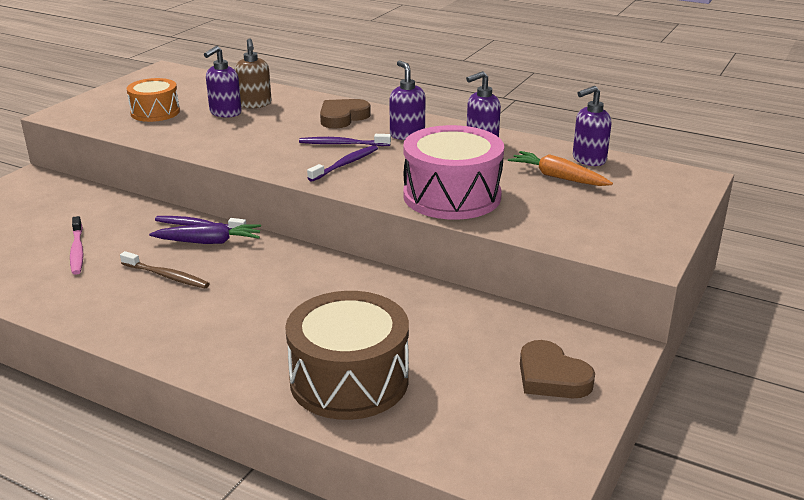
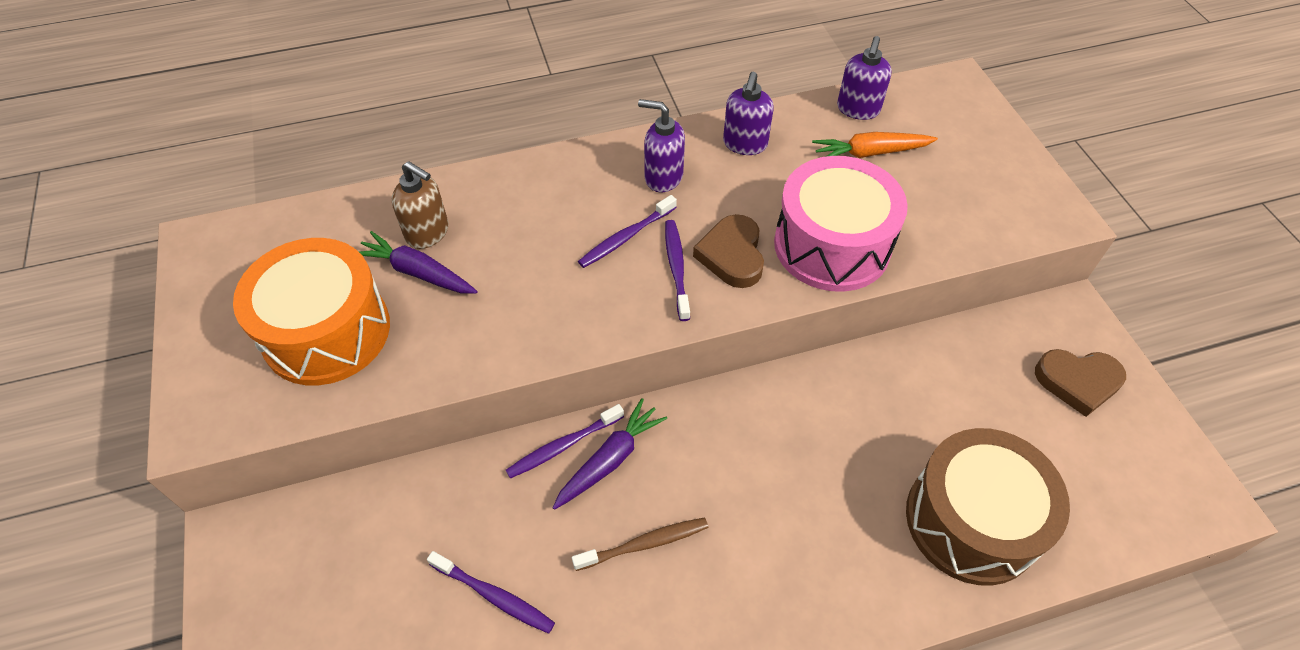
camera: 45 degrees left, 25 degrees up
(77, 251) = (494, 596): pink toothbrush -> purple toothbrush
(155, 112) = (326, 332): orange drum -> orange drum, size x1.68
(225, 113) = (418, 272): purple soap dispenser -> purple carrot
(342, 117) = (560, 191): brown heart -> brown heart (732, 255)

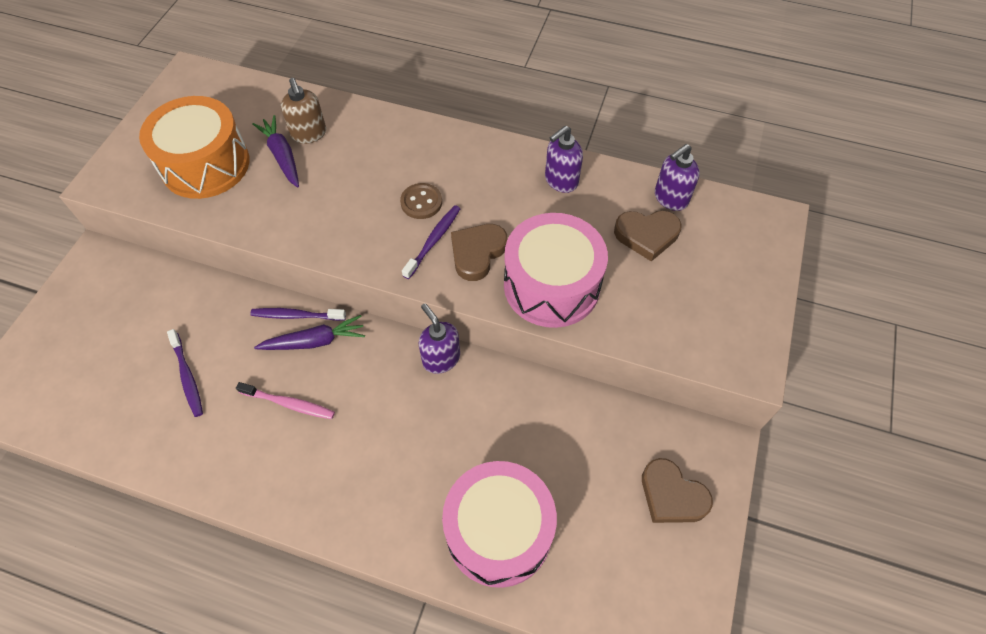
camera: 35 degrees right, 5 degrees up
(626, 237) = (421, 202): purple toothbrush -> brown button
(644, 544) = (289, 404): brown toothbrush -> pink toothbrush
(663, 177) = (483, 174): purple soap dispenser -> purple soap dispenser (441, 358)
(870, 153) = (646, 235): orange carrot -> brown heart
(971, 520) = (499, 531): brown drum -> pink drum

